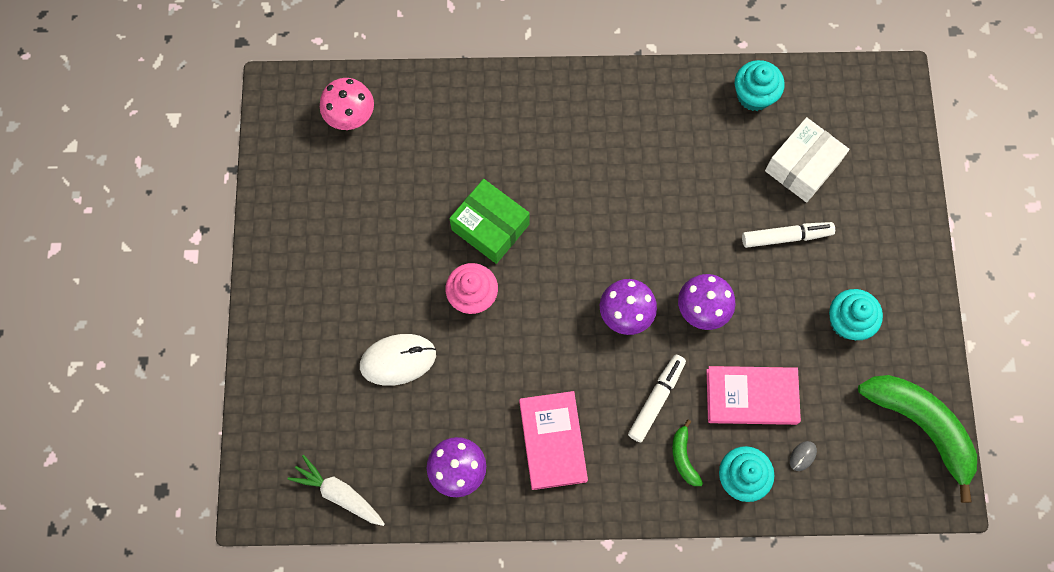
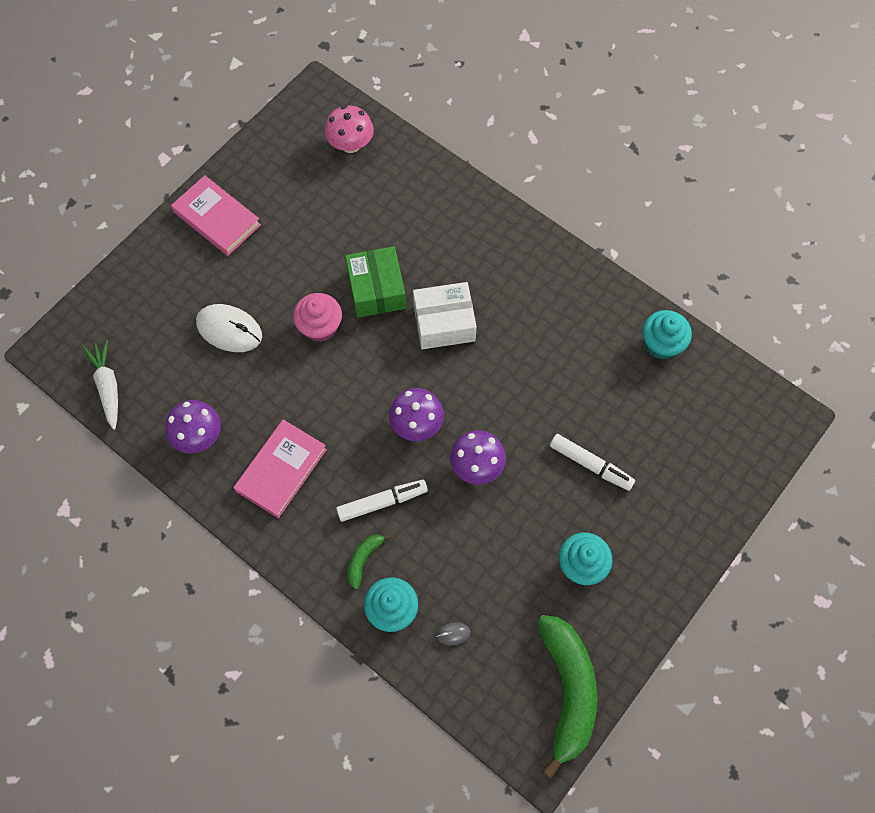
camera: 40 degrees right, 5 degrees down
(751, 396) = (454, 558): pink book -> pink book (217, 218)
(802, 166) = (651, 423): white box -> white box (444, 323)

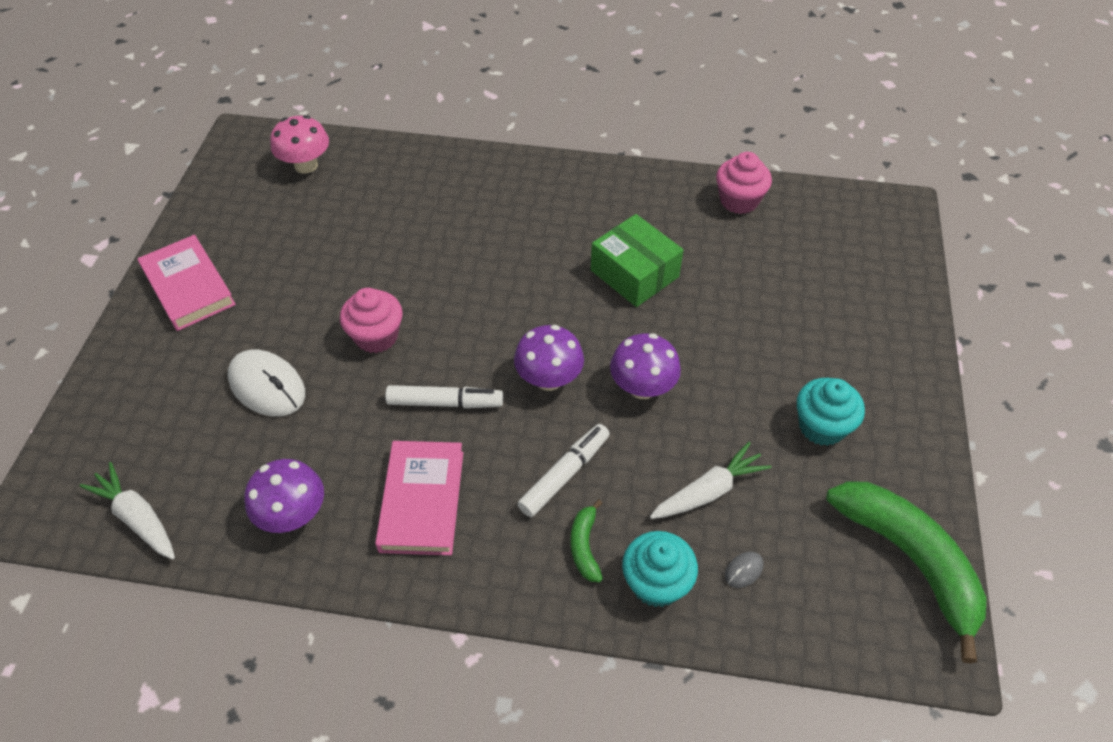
camera: 30 degrees left, 15 degrees down
(217, 218) = (188, 287): pink book -> pink book turned 45 degrees clockwise
(229, 330) = (267, 386): white mouse -> white mouse turned 45 degrees clockwise
(376, 289) = (418, 276): green box -> green box (634, 273)
(444, 323) = (512, 274): white box -> none
(469, 567) = (709, 491): none -> white carrot
(590, 465) = (756, 330): white marker -> white marker (445, 403)
(661, 344) = (739, 201): turquoise cupcake -> pink cupcake

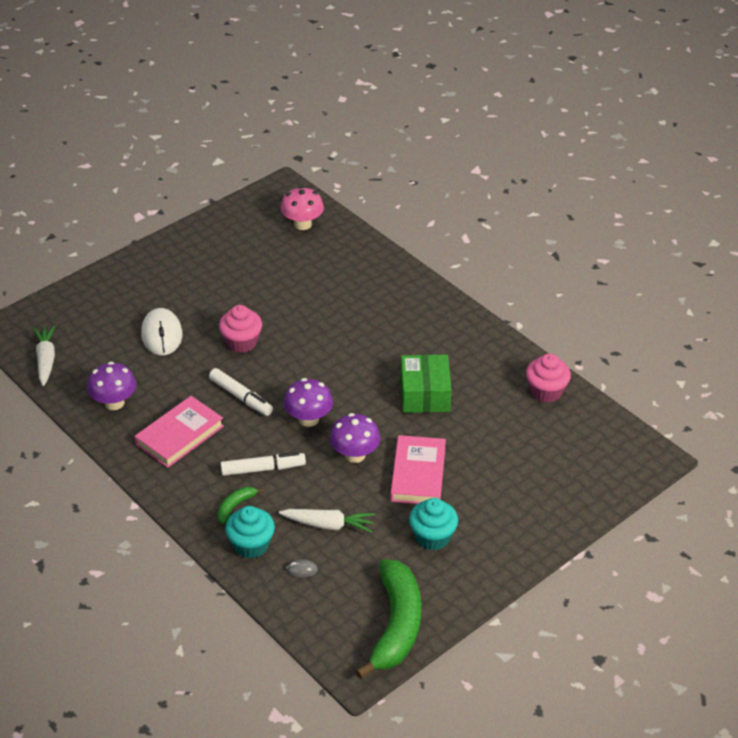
camera: 40 degrees right, 10 degrees down
(188, 287) = (173, 260): pink book -> pink book (418, 474)

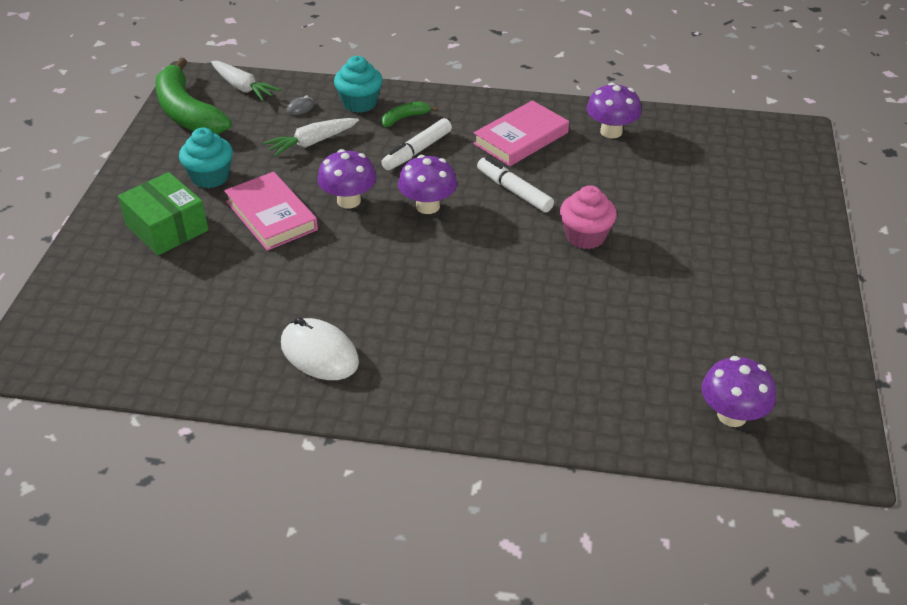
camera: 140 degrees right, 0 degrees up
(46, 359) = (721, 130): white carrot -> white carrot (243, 88)
(162, 335) = (667, 201): white mouse -> white mouse (319, 353)
(180, 435) = (521, 138): pink book -> pink book turned 45 degrees clockwise
(235, 506) = (405, 118): green banana -> green banana turned 120 degrees counterclockwise
(241, 397) = (514, 191): white marker -> white marker turned 45 degrees clockwise
(302, 224) = (732, 415): pink mushroom -> purple mushroom
(425, 394) = (339, 289): green box -> green box (167, 228)
(546, 391) = (201, 368): pink cupcake -> none

